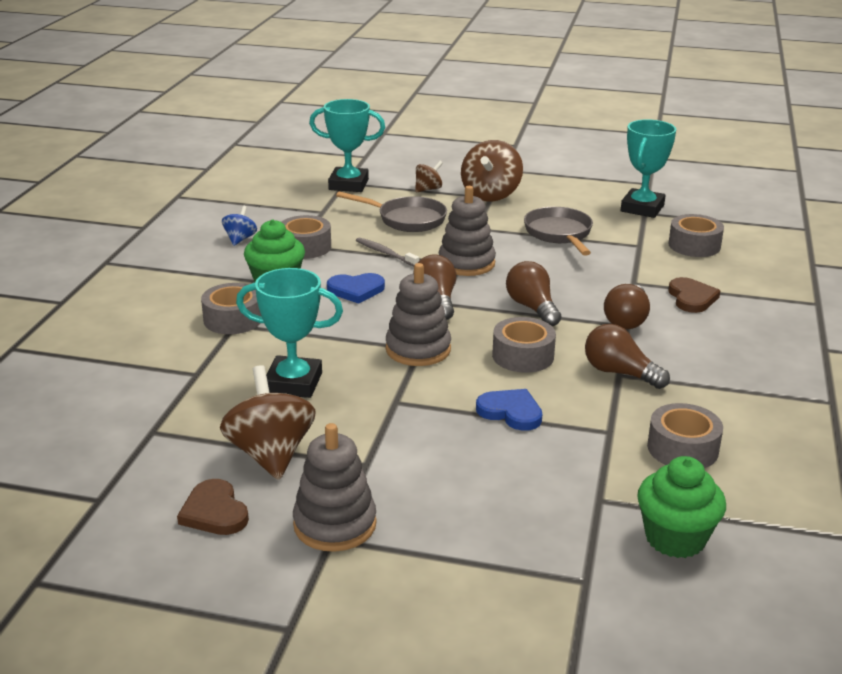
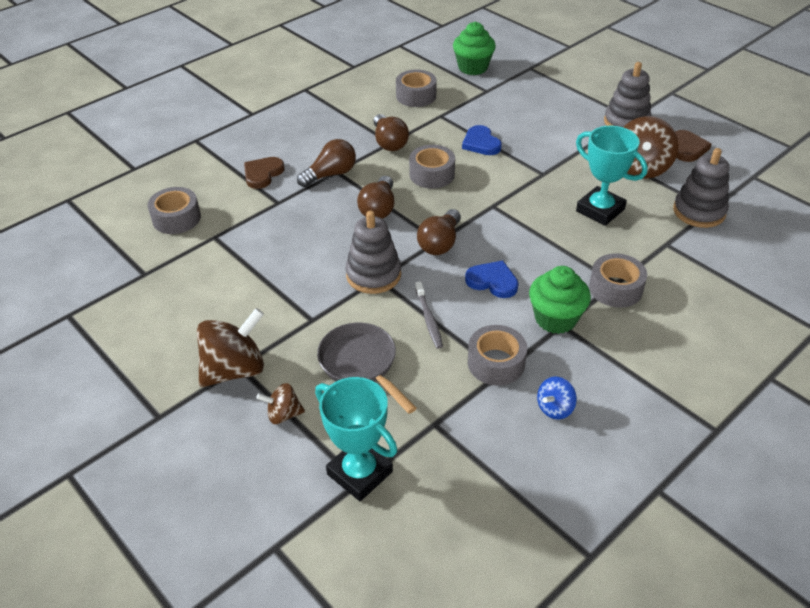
camera: 145 degrees left, 15 degrees up
(418, 349) = (495, 205): grey stacking toy -> grey stacking toy (699, 211)
(559, 234) = (254, 278): grey pan -> none
(642, 208) = (137, 280): turquoise trophy -> none

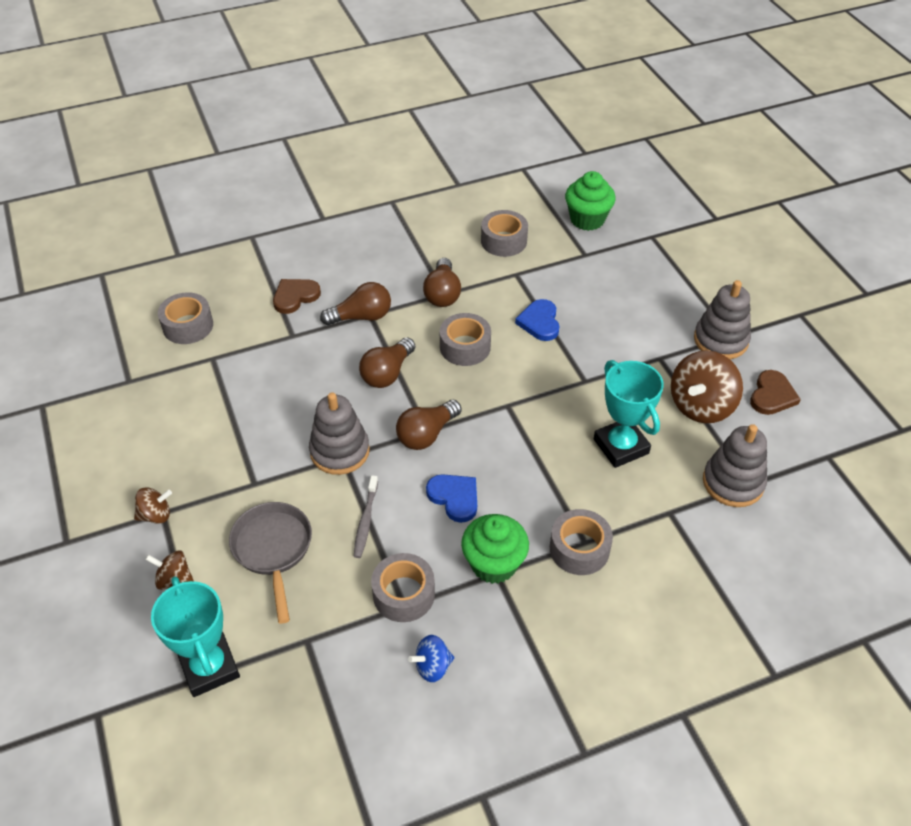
camera: 20 degrees right, 5 degrees up
(235, 369) = (156, 515): brown spinning top -> brown spinning top, size x0.53

